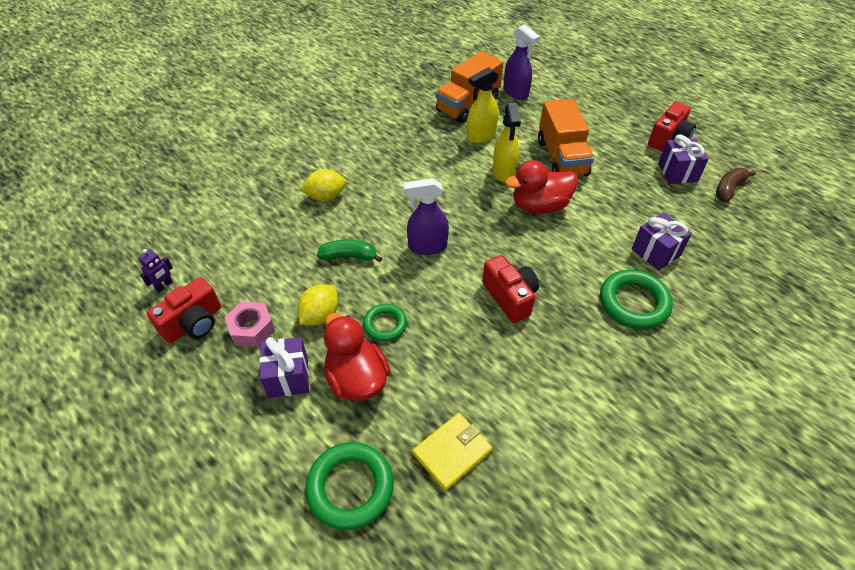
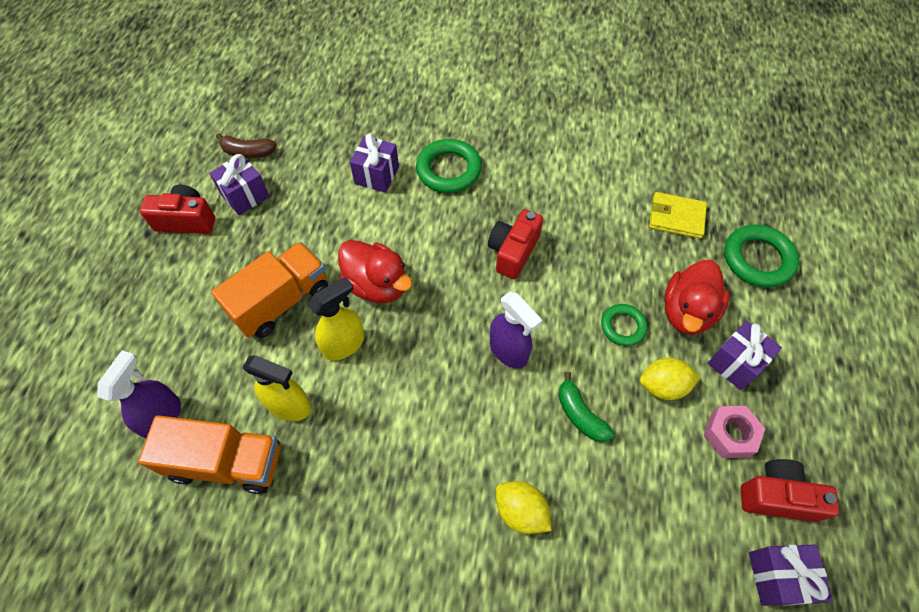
camera: 125 degrees left, 10 degrees up
(164, 286) = (777, 577): purple robot -> purple gift

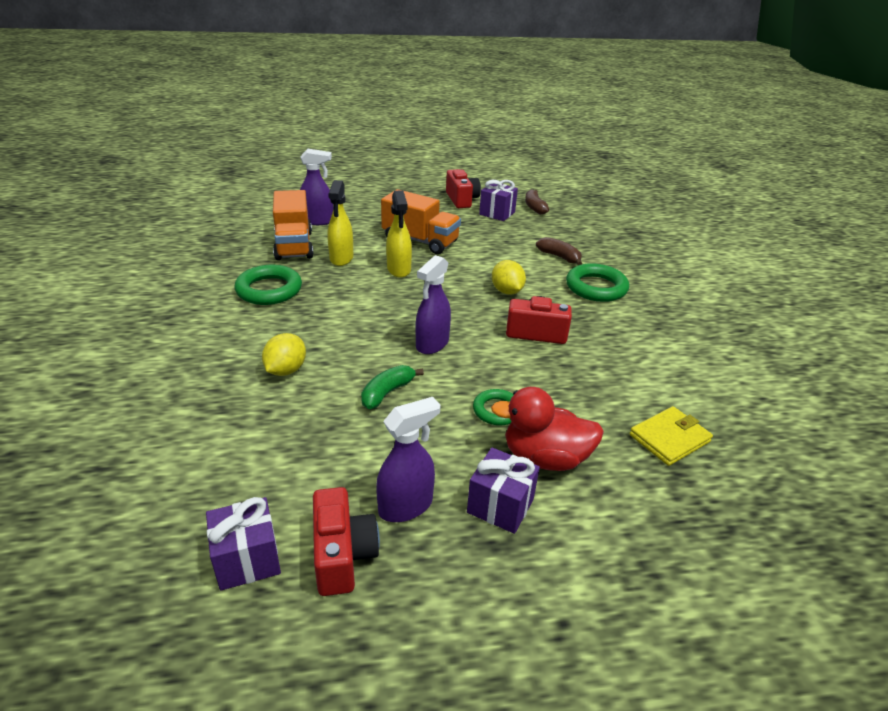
camera: 70 degrees right, 25 degrees down
(344, 344) = (399, 269): yellow spray bottle -> yellow spray bottle turned 45 degrees clockwise
(377, 175) = (559, 257): purple gift -> brown banana
(377, 285) = (457, 274): red duck -> none
(663, 386) = (442, 446): yellow lemon -> yellow lemon (506, 291)
(676, 217) = (669, 438): yellow wallet -> yellow wallet turned 60 degrees clockwise
(729, 434) = (406, 506): pink nut -> purple spray bottle
(758, 259) = (667, 520): green ring -> green ring (269, 290)

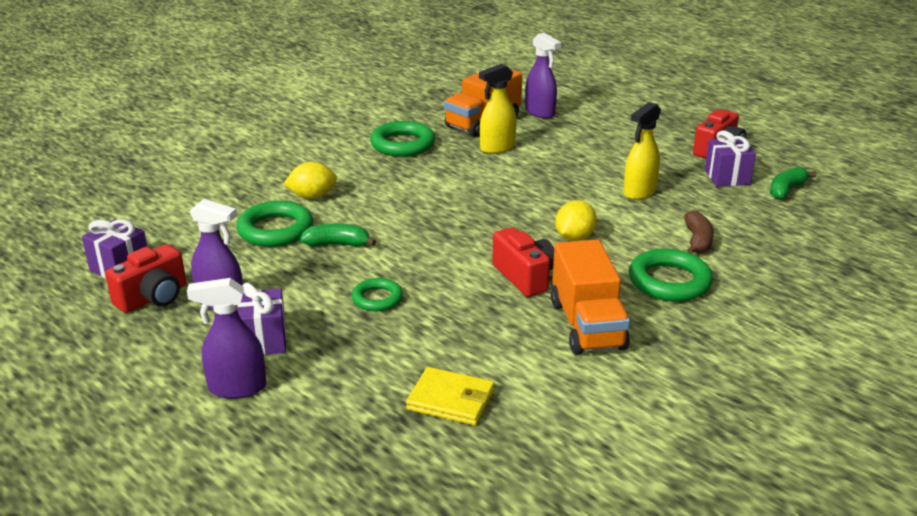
camera: 55 degrees right, 5 degrees down
(316, 416) = (275, 230): none -> green ring
(399, 269) = (522, 177): yellow spray bottle -> yellow spray bottle (639, 192)
(420, 241) = (591, 165): orange truck -> orange truck (587, 325)
(432, 344) = (429, 236): purple spray bottle -> purple spray bottle (237, 388)
(534, 207) = (786, 190): brown banana -> green banana
(545, 458) = (342, 342): red duck -> none

